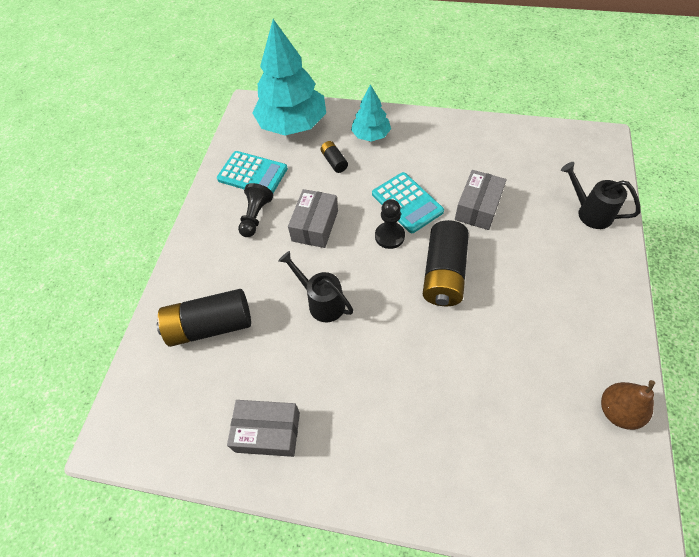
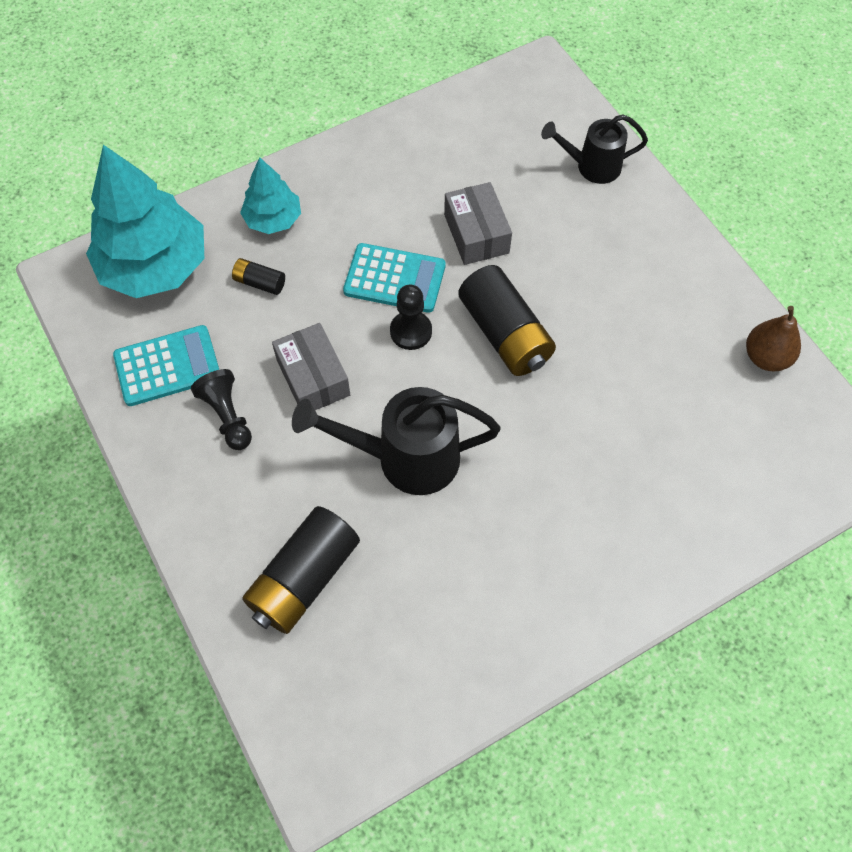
camera: 45 degrees left, 5 degrees up
(268, 432) = (478, 631): grey box -> none
(322, 302) = (406, 458): black watering can -> black watering can, size x1.58

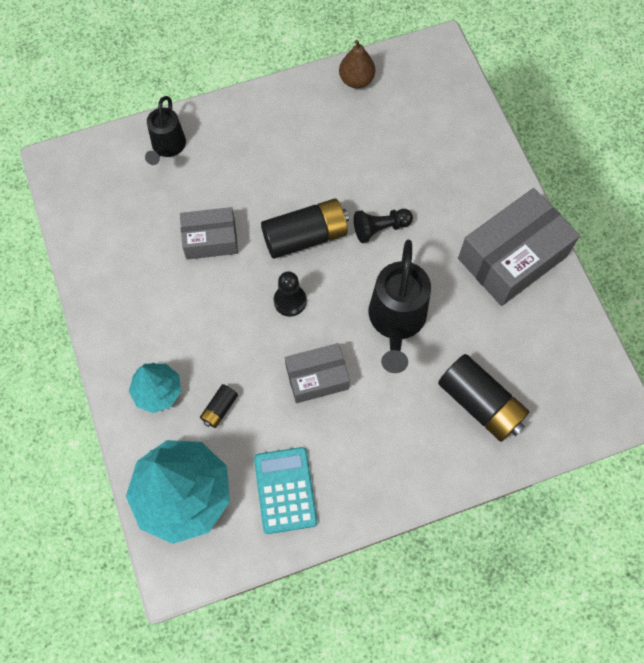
camera: 80 degrees left, 5 degrees up
(227, 416) = (339, 446): black pawn -> black pawn (380, 228)
(394, 279) = (239, 305): turquoise calculator -> none
(535, 600) = (512, 257): none -> grey box

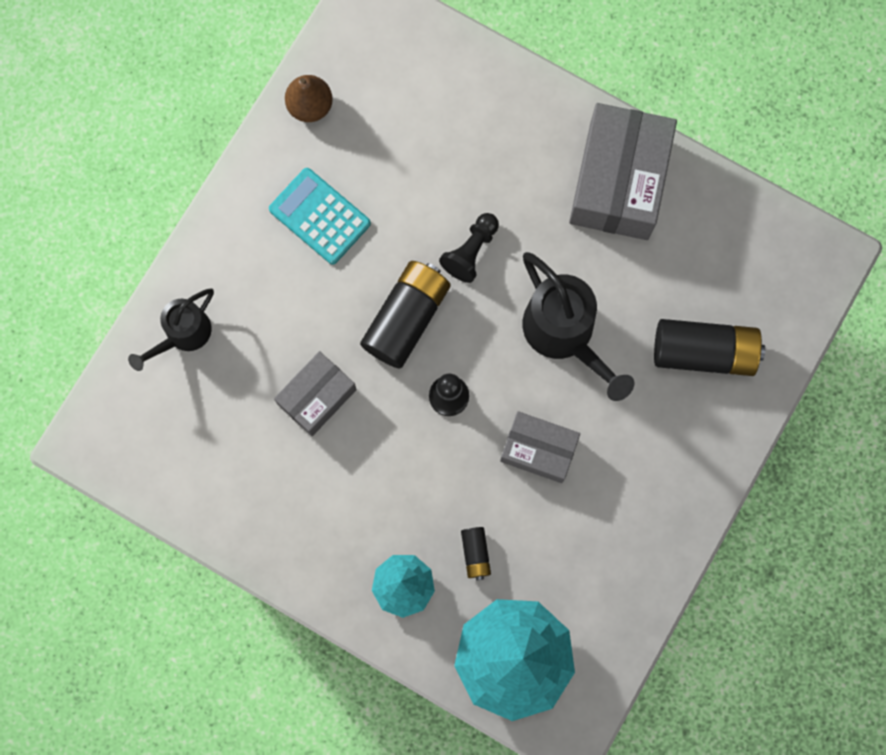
camera: 40 degrees left, 10 degrees up
(167, 147) = (183, 335): black watering can -> black watering can turned 75 degrees clockwise
(285, 490) = (600, 577): turquoise calculator -> turquoise calculator (320, 216)
(317, 377) = (538, 449): grey box -> grey box turned 75 degrees clockwise

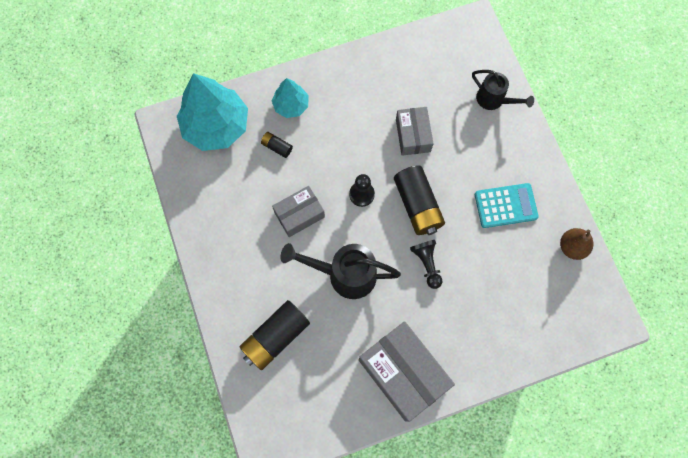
camera: 130 degrees right, 5 degrees down
(183, 335) = (494, 100): black watering can -> black watering can turned 135 degrees clockwise

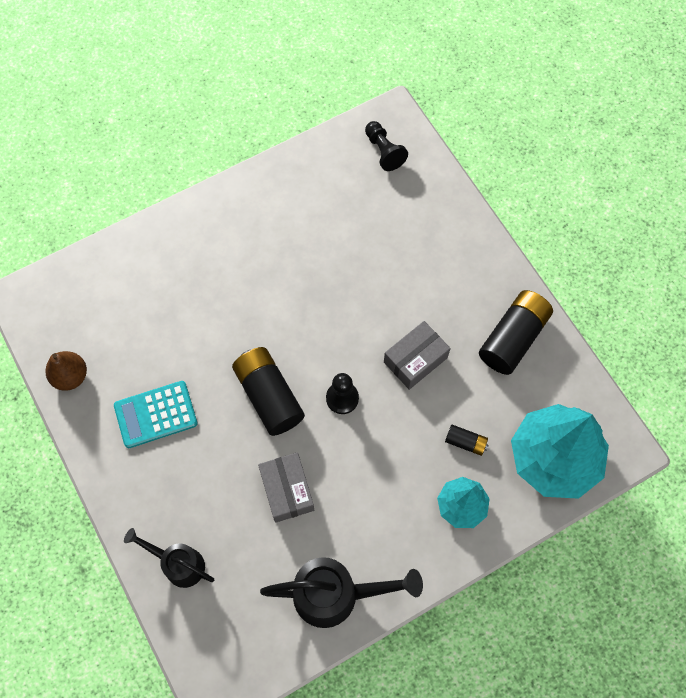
camera: 170 degrees right, 5 degrees down
(275, 337) = (410, 221): black battery -> black battery (513, 338)
(345, 274) = (345, 299): black watering can -> black watering can (335, 595)
(403, 373) = (262, 208): grey box -> none
(427, 264) = (249, 327): black pawn -> black pawn (384, 151)

